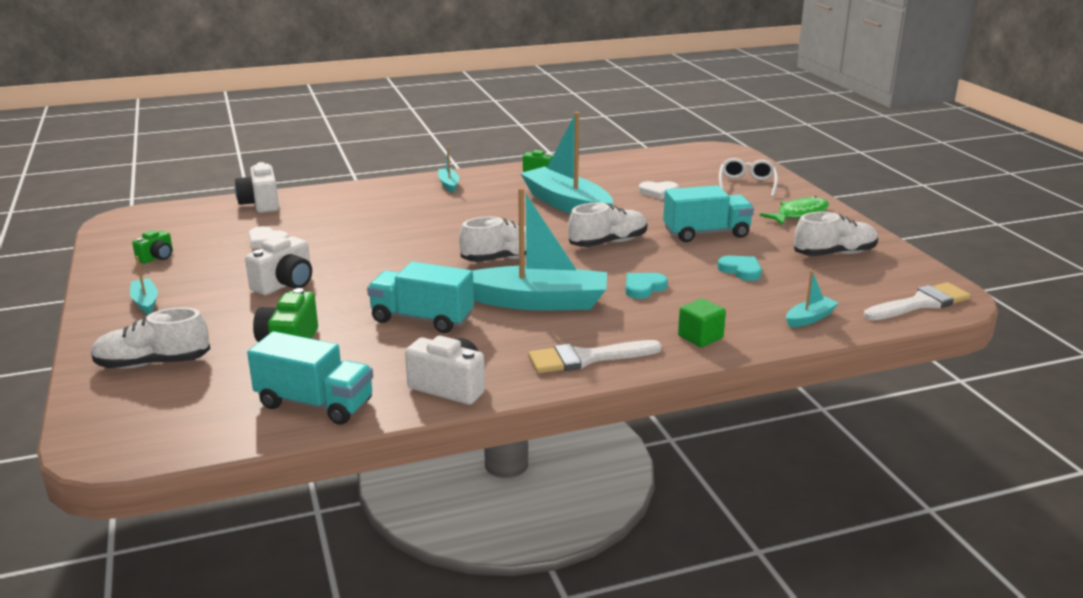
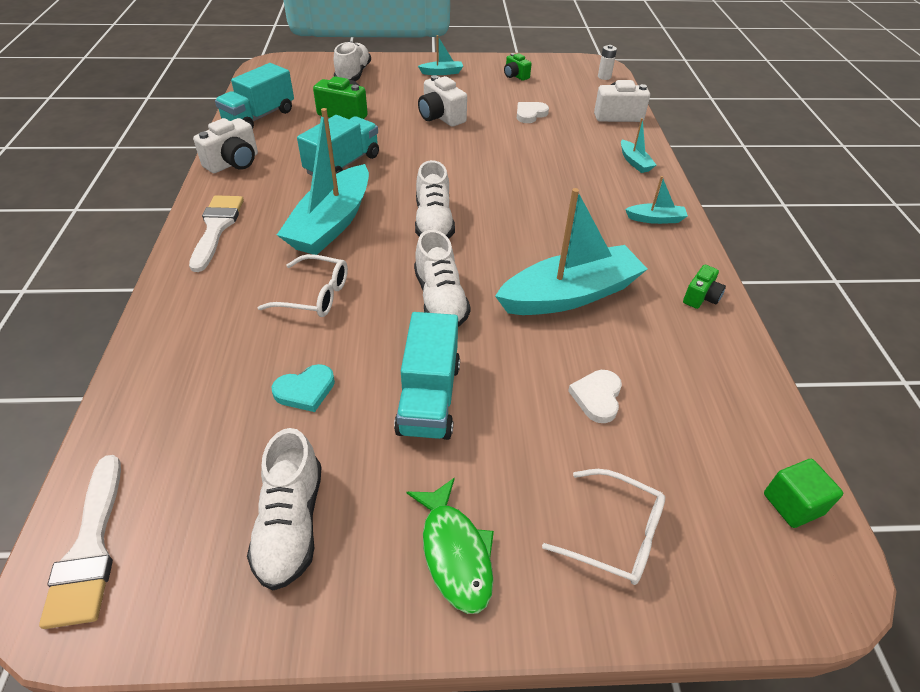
camera: 105 degrees right, 20 degrees up
(159, 214) = (604, 77): none -> white battery
(643, 288) = (315, 295): turquoise heart -> white glasses
(700, 337) = (191, 302): green cube -> green cube (792, 504)
(809, 318) = (154, 403): turquoise boat -> turquoise boat (634, 162)

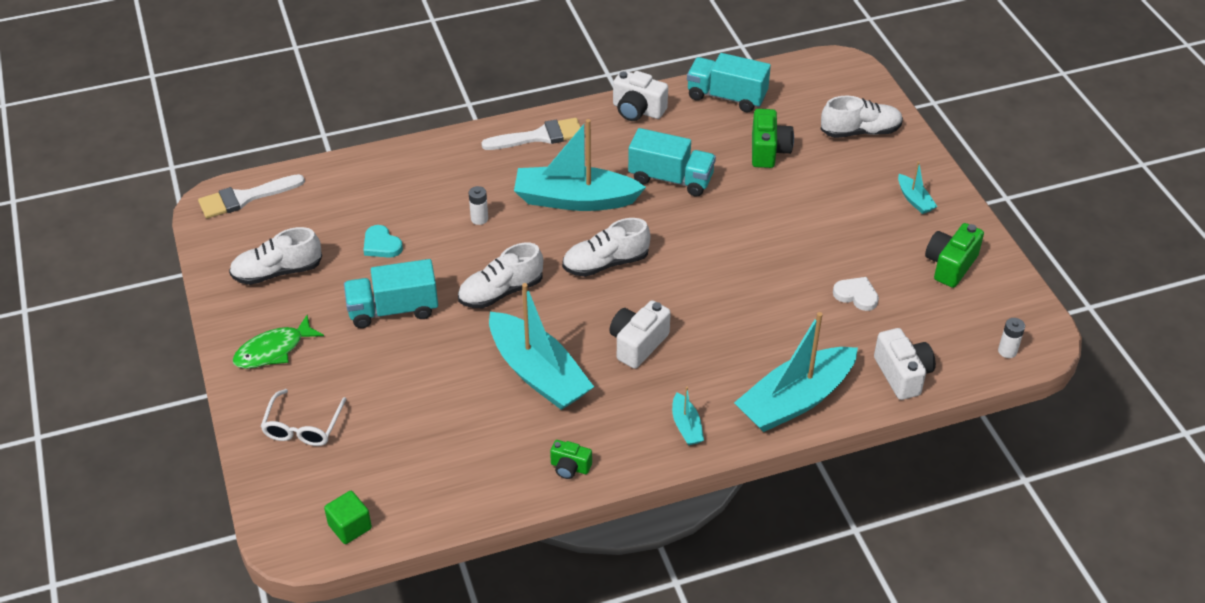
camera: 75 degrees right, 0 degrees up
(315, 295) = (479, 219): white glasses -> white battery
(441, 117) = (804, 224): white camera -> white camera (638, 344)
(515, 76) = (950, 265): green camera -> green camera, size x1.66
(597, 397) = (422, 405): white heart -> none
(634, 162) = (795, 400): turquoise boat -> turquoise boat, size x2.26

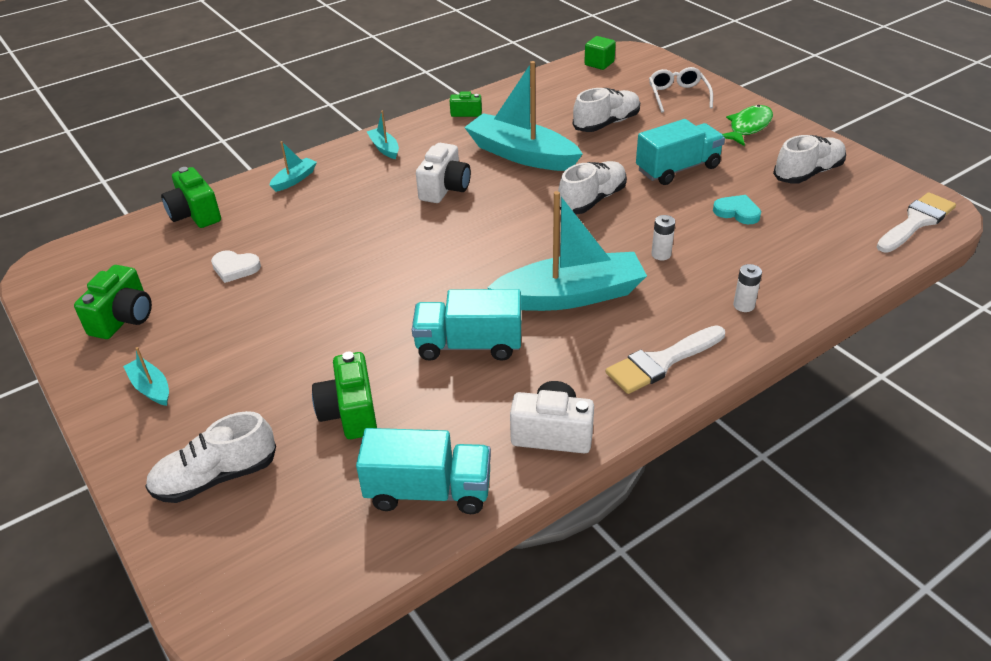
camera: 165 degrees right, 5 degrees down
(605, 263) = (504, 242): white shoe -> white shoe (606, 123)
(795, 400) = (294, 179): turquoise boat -> turquoise boat, size x0.44
(902, 375) = (195, 214): white camera -> green camera
(1007, 351) = (85, 252): white battery -> white battery (743, 305)

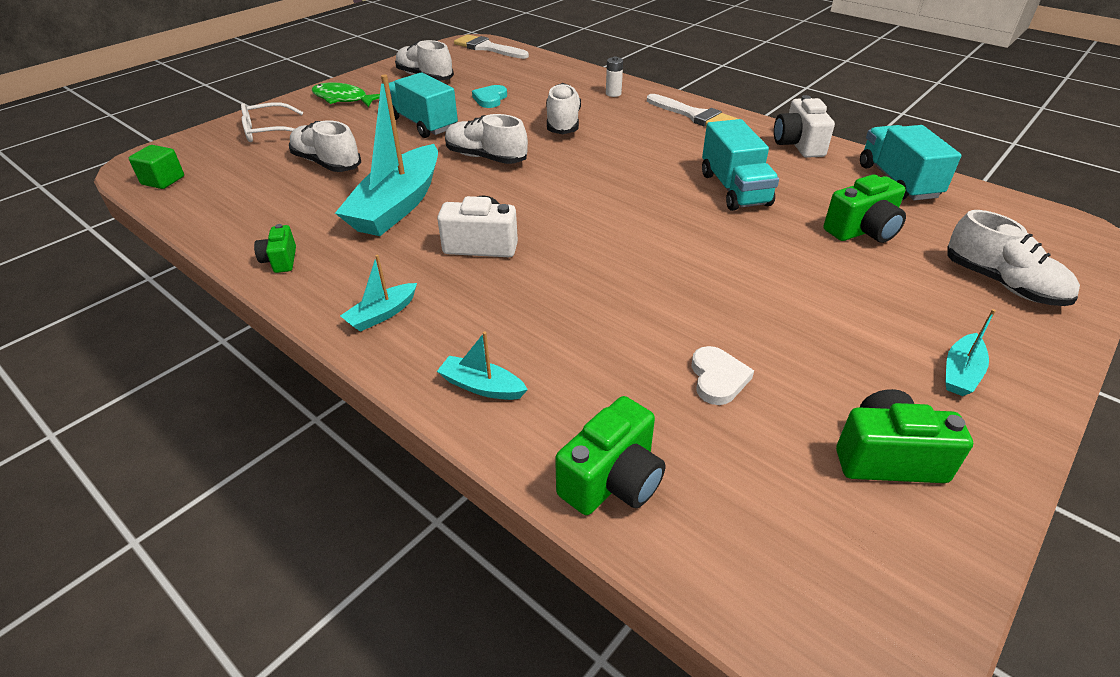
camera: 105 degrees left, 0 degrees up
(571, 296) = (639, 153): turquoise boat -> none
(661, 254) = (563, 123): white battery -> white shoe

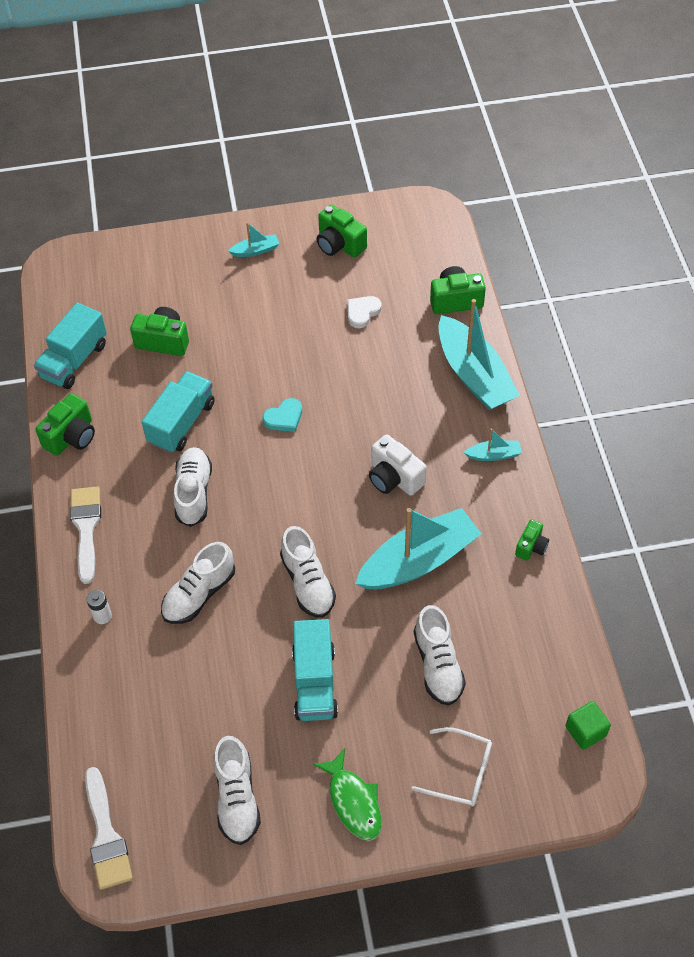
camera: 140 degrees left, 15 degrees up
(482, 386) = (474, 375): turquoise boat -> turquoise boat, size x2.26
(490, 99) = (217, 690): turquoise heart -> turquoise heart (284, 418)
(798, 145) = (71, 437): white camera -> green camera
(1002, 284) = (156, 269): white shoe -> white shoe (193, 493)

